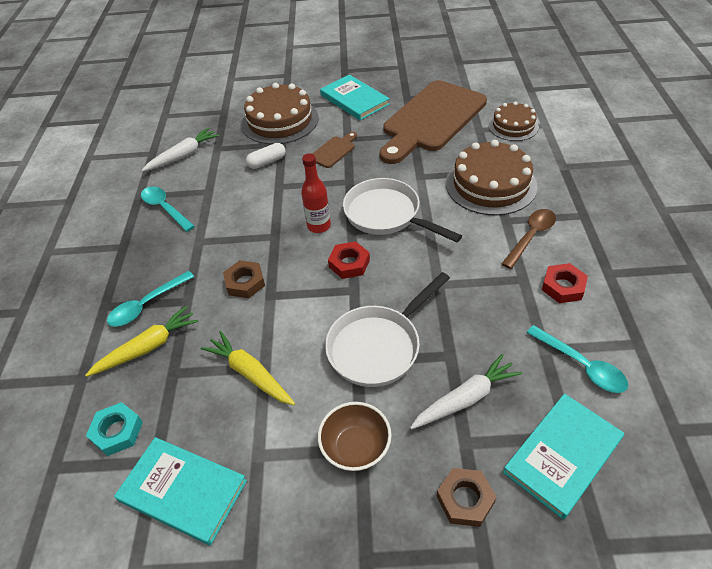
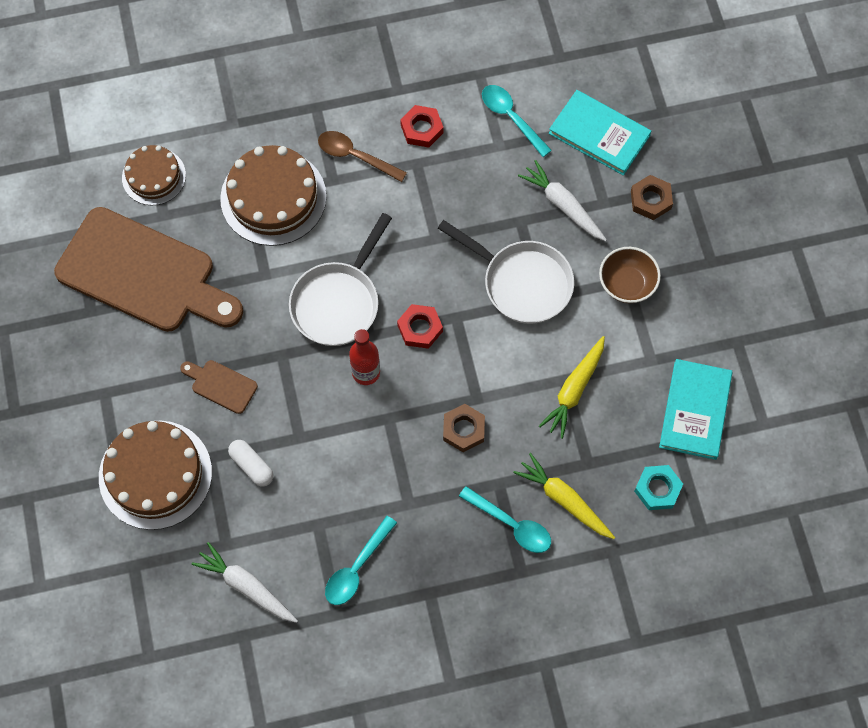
camera: 105 degrees left, 20 degrees up
(354, 100) = (97, 382): turquoise book -> none
(581, 365) = (511, 118): turquoise spoon -> turquoise spoon turned 75 degrees counterclockwise

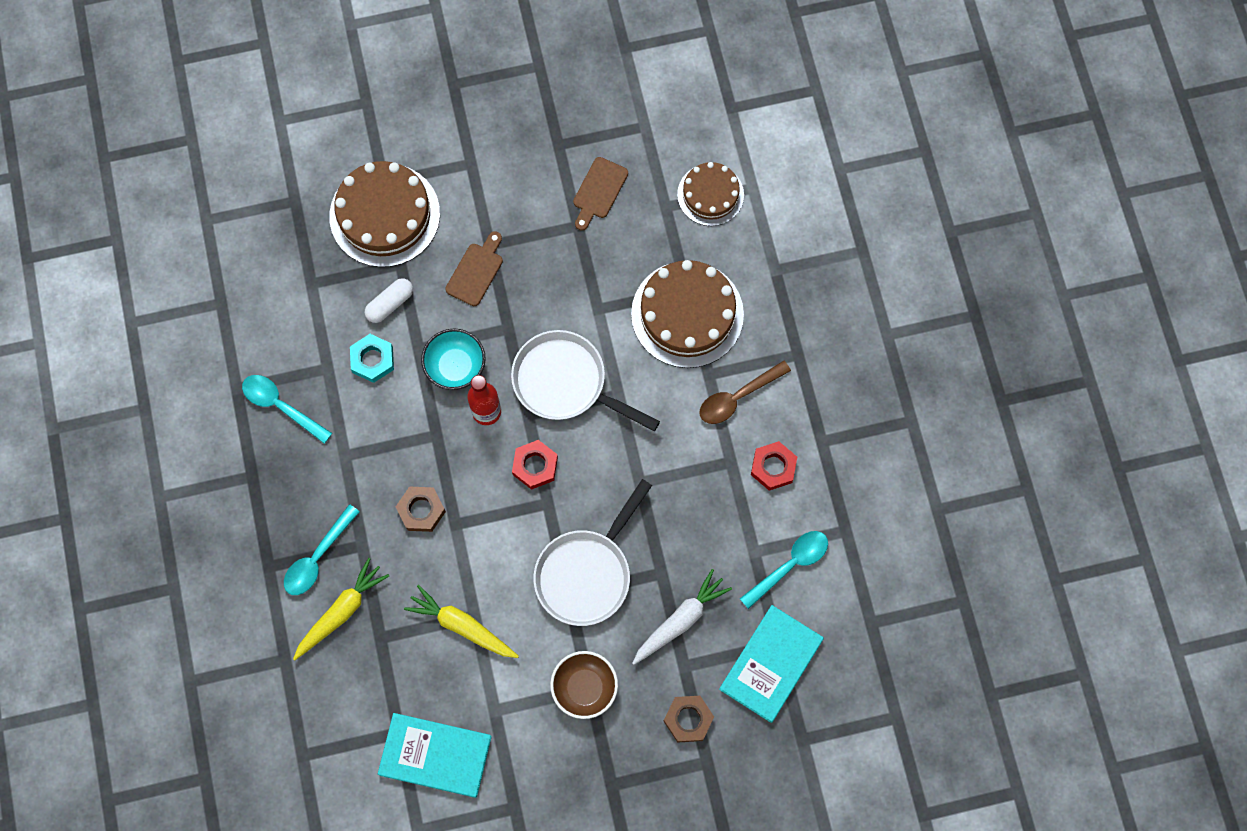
camera: 90 degrees right, 5 degrees up
(143, 274) = (598, 191): brown cutting board -> brown cutting board, size x0.40
(246, 586) = (268, 304): white carrot -> none
(319, 402) = (455, 366): none -> turquoise bowl
(355, 156) = (738, 397): brown spoon -> brown spoon turned 150 degrees counterclockwise
(657, 489) = (349, 710): turquoise nut -> turquoise nut (372, 360)

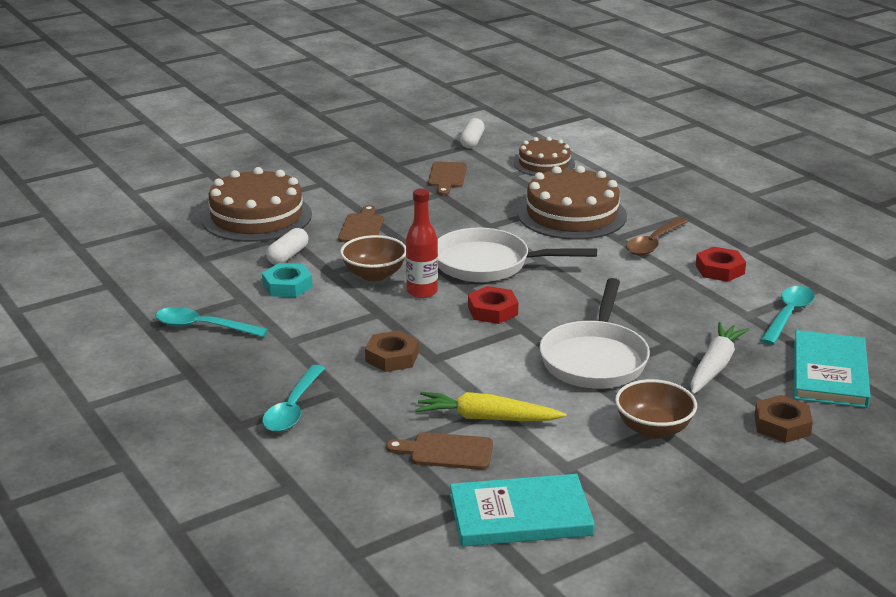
camera: 20 degrees left, 45 degrees down
(341, 612) = (341, 438): yellow carrot -> none
(413, 658) = (446, 451): none -> brown cutting board
(455, 366) = (374, 275): turquoise bowl -> brown bowl
(658, 116) = (472, 141): none -> white capsule

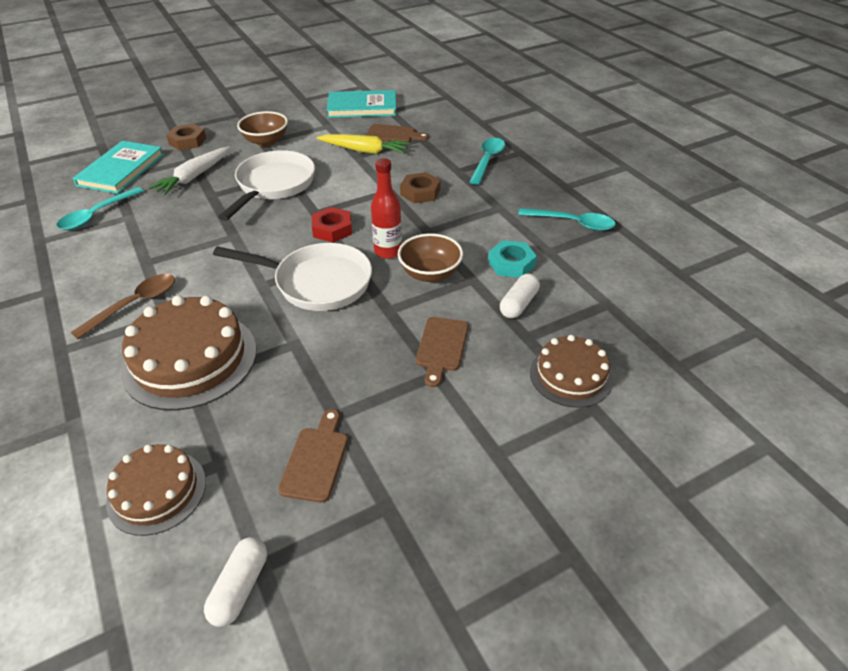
camera: 175 degrees left, 15 degrees up
(257, 217) = (571, 375): brown cake -> brown cake, size x0.61
(720, 269) = (103, 265): red nut -> none

